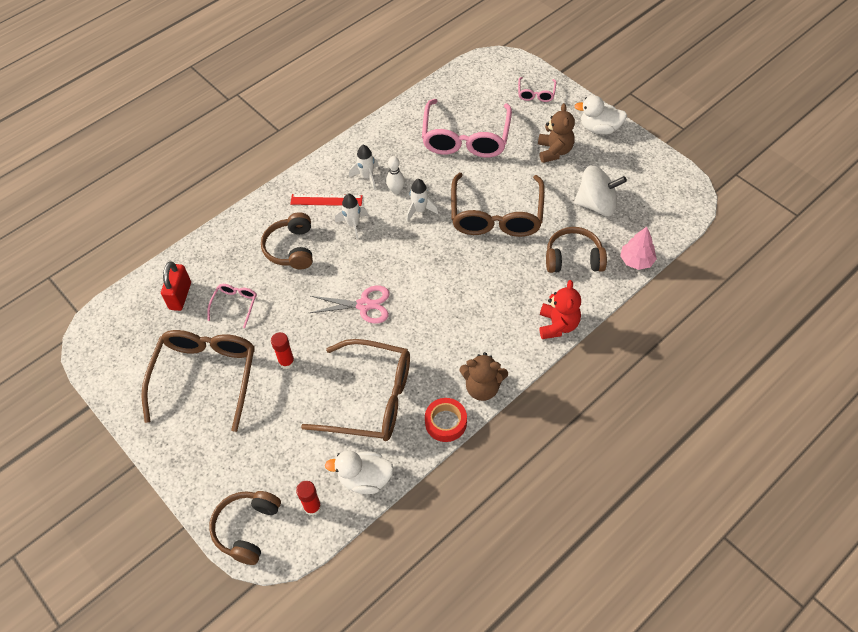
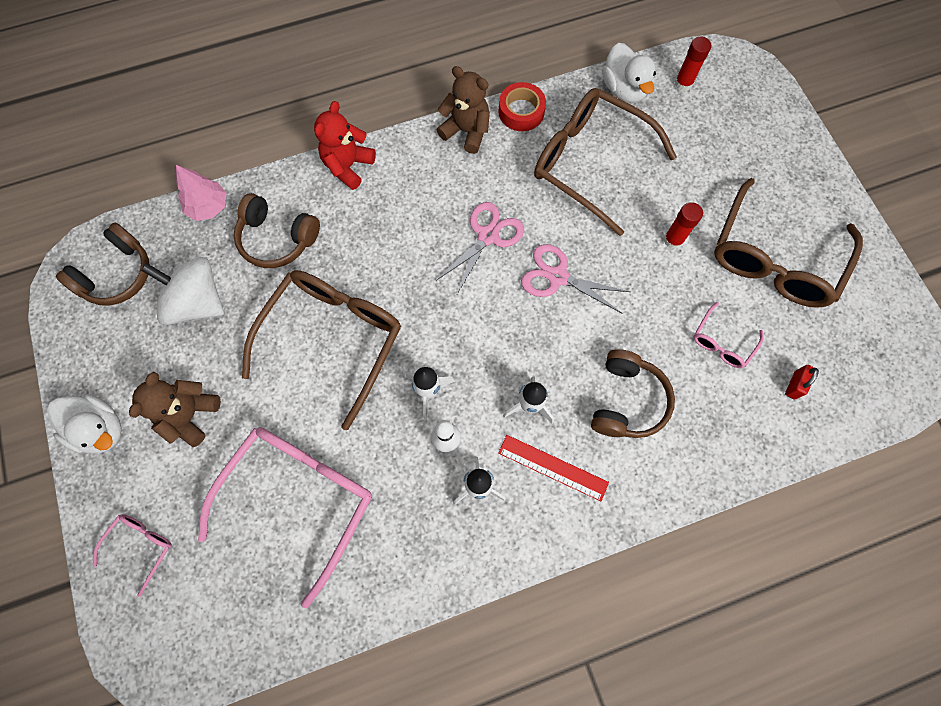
camera: 160 degrees left, 15 degrees up
(180, 296) = (794, 385): red padlock -> red padlock, size x0.58
(247, 528) = (752, 87): brown headphones -> brown headphones (117, 275)
(365, 479) = (623, 89): white duck -> white duck turned 45 degrees clockwise
(426, 314) = (488, 236): none -> pink scissors

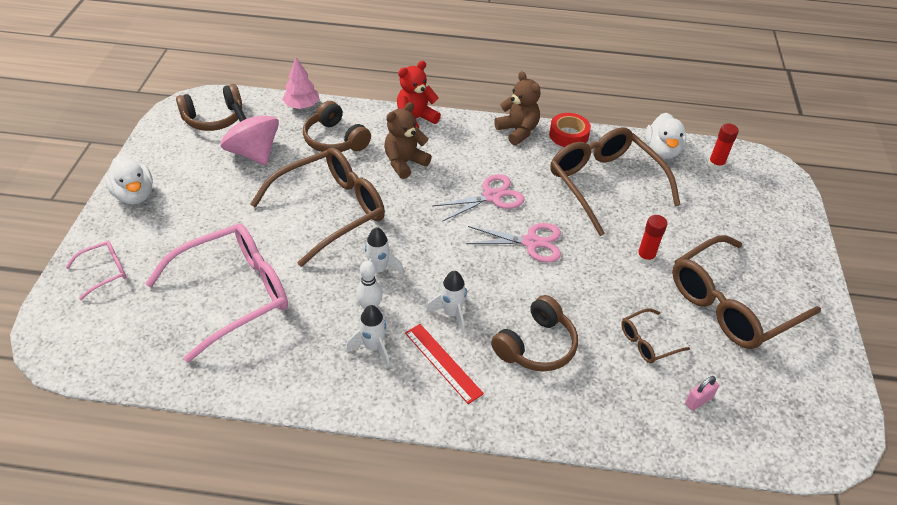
camera: 25 degrees right, 25 degrees down
(190, 415) = (198, 212): brown teddy bear -> brown teddy bear (405, 163)
(197, 302) = (253, 153): white spinning top -> pink spinning top
(557, 277) = (531, 242): pink scissors -> pink scissors turned 135 degrees clockwise
(722, 342) = (647, 342): pink glasses -> brown glasses
(794, 385) = (698, 400): red padlock -> pink padlock

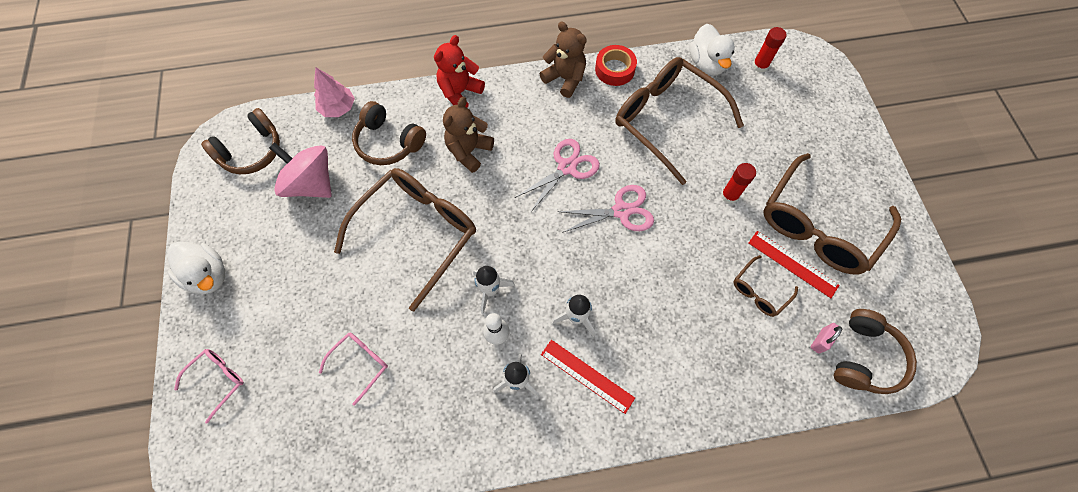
camera: 15 degrees left, 20 degrees up
(234, 294) = (360, 363): pink glasses -> pink glasses, size x0.45
(536, 346) = (664, 328): brown headphones -> brown headphones (865, 358)
(692, 328) = (792, 264): none -> red ruler

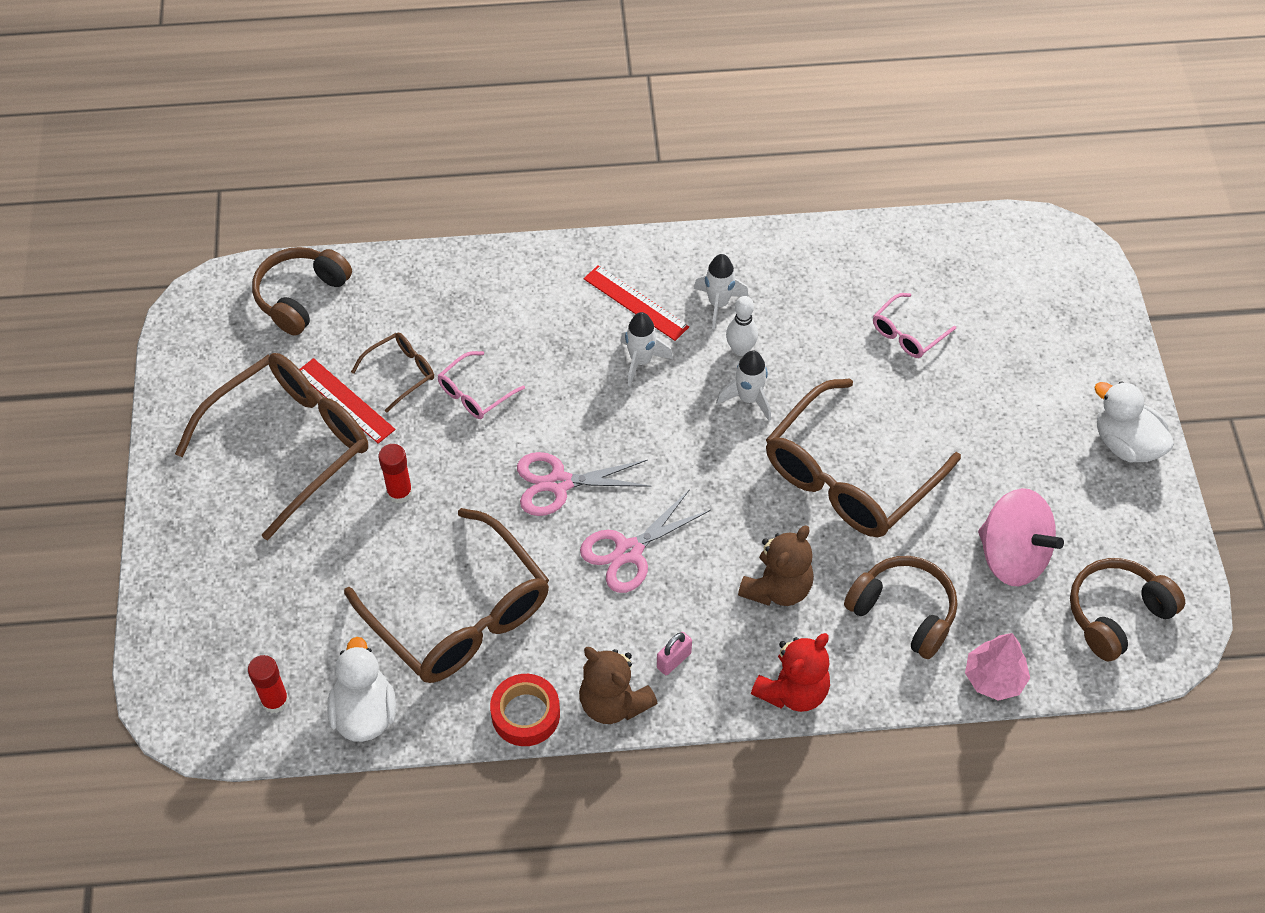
camera: 175 degrees left, 10 degrees down
(218, 380) = (1076, 329): pink glasses -> pink glasses (474, 393)
(820, 340) = (346, 317): pink padlock -> pink padlock (674, 660)

